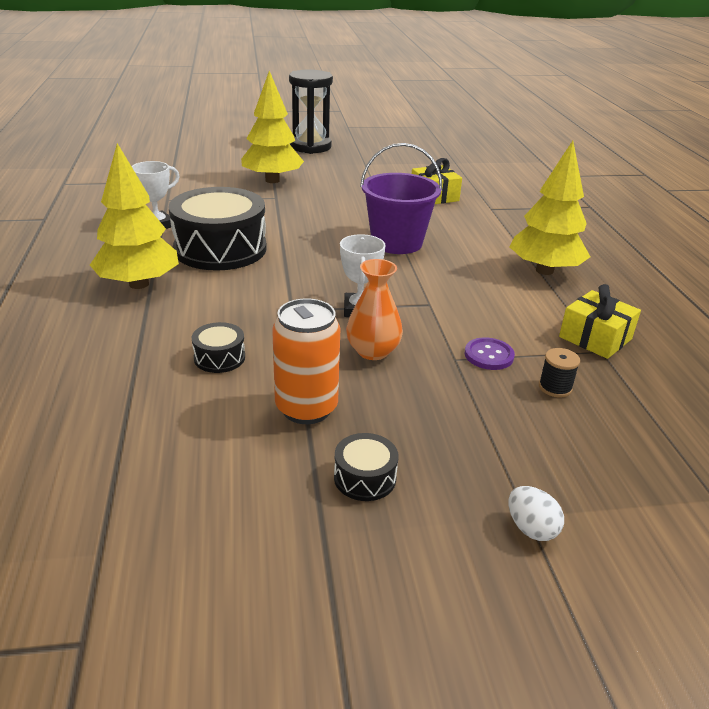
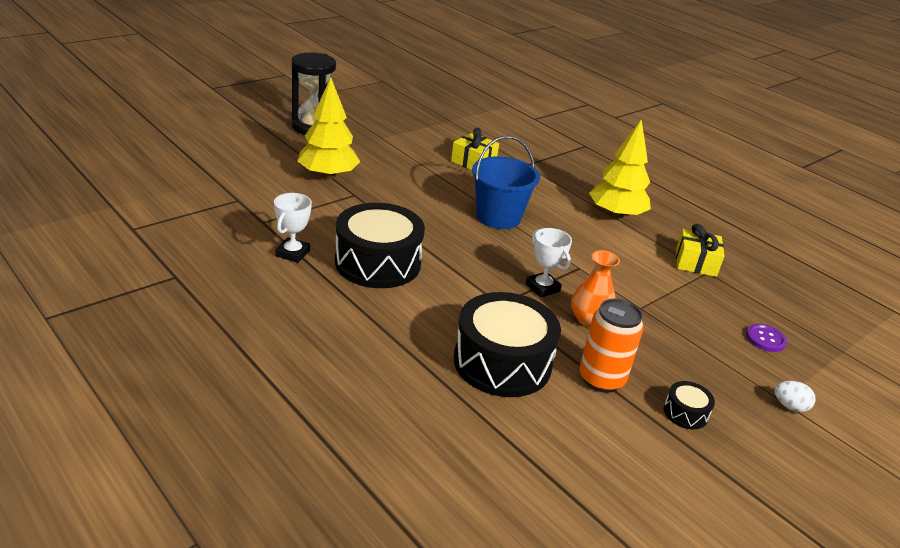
camera: 35 degrees left, 0 degrees up
(139, 284) = (359, 318): yellow tree -> none
(219, 358) = (502, 362): black drum -> black drum, size x2.32
(396, 242) = (498, 217): purple bucket -> blue bucket
(489, 355) = (655, 297): purple button -> purple button (765, 339)
(555, 387) = (711, 308): black spool -> none

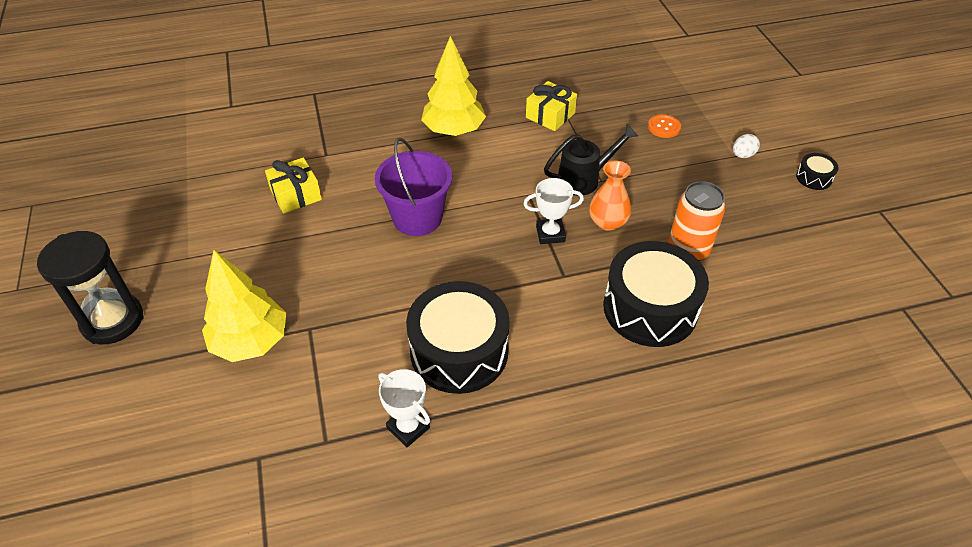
camera: 60 degrees left, 15 degrees up
(498, 217) = (417, 218): blue bucket -> purple bucket
(631, 296) = (584, 179): none -> black watering can
(685, 413) = (738, 217): black drum -> black drum (814, 178)
(765, 339) = (664, 127): purple button -> orange button

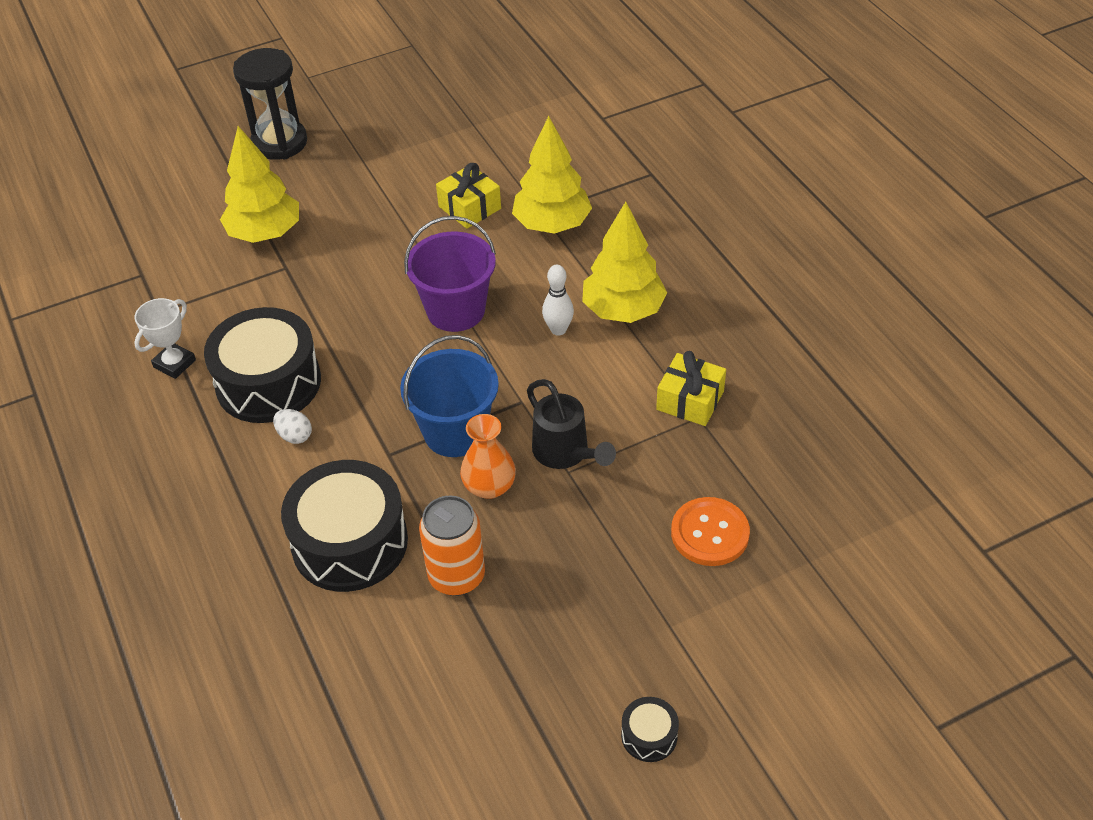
camera: 80 degrees right, 0 degrees up
(343, 151) = (552, 225): none -> yellow tree
(461, 165) = (558, 330): none -> white bowling pin
(550, 234) = (455, 432): white trophy -> blue bucket
(664, 127) = (710, 533): orange button -> orange button, size x1.55
(742, 155) = (675, 637): white egg -> white egg (295, 436)

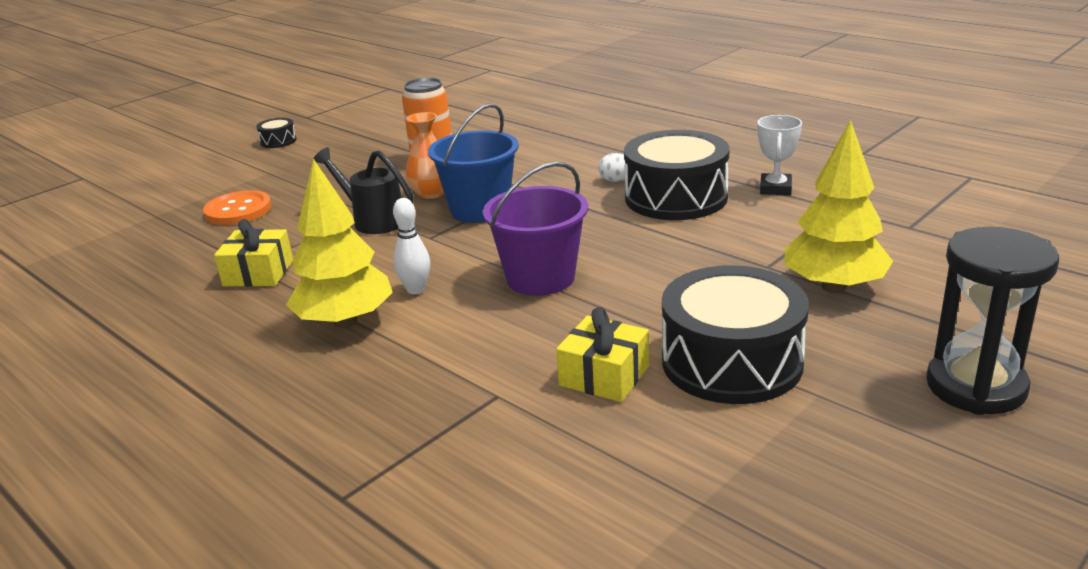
camera: 160 degrees right, 20 degrees down
(350, 542) = (522, 153): black drum -> black drum (731, 362)
(552, 225) = (474, 384): yellow tree -> none

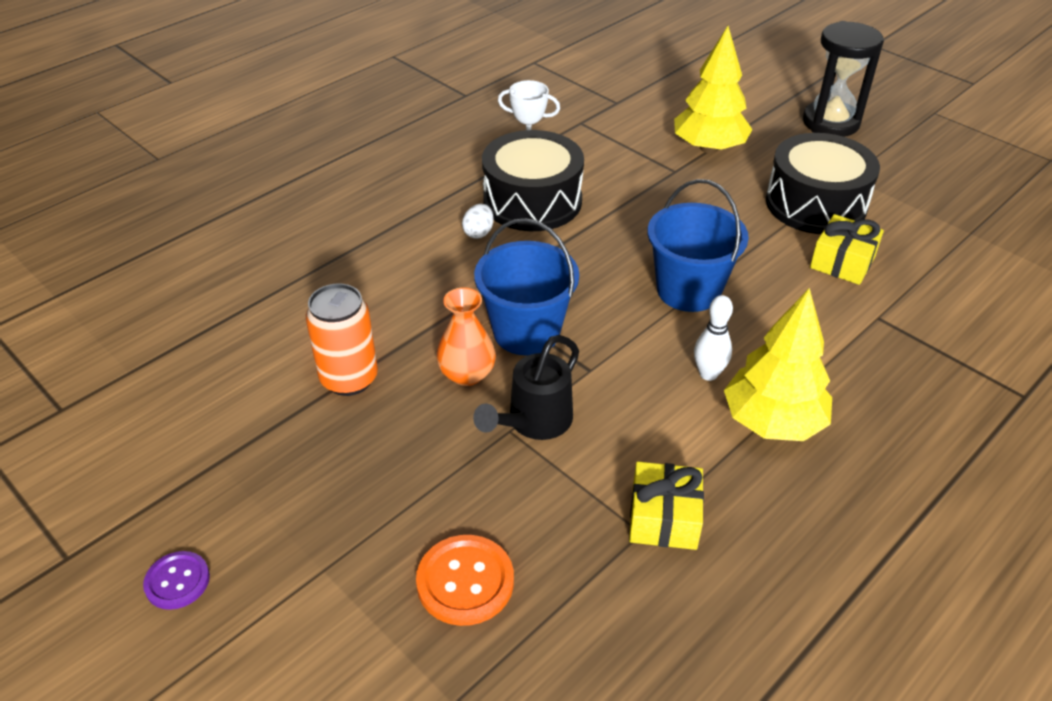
camera: 90 degrees left, 15 degrees up
(278, 141) = (177, 581): black drum -> purple button
(540, 278) = (688, 290): purple bucket -> blue bucket

